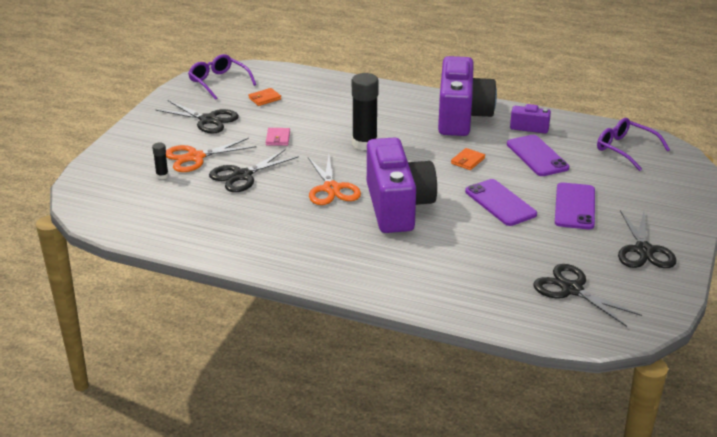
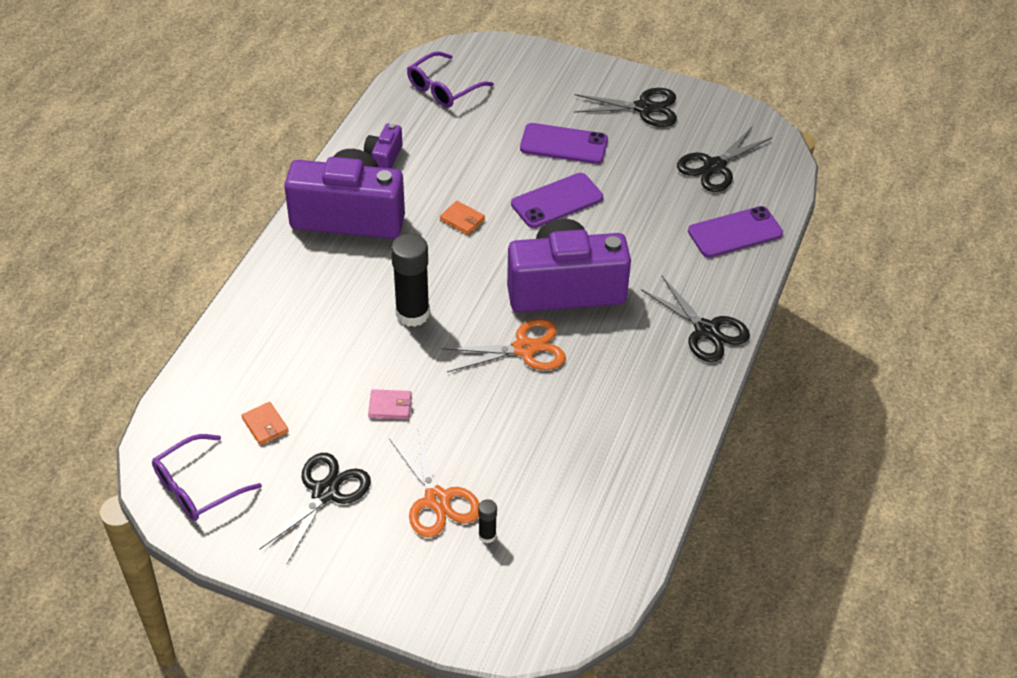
camera: 90 degrees left, 15 degrees up
(242, 175) = (489, 442): black scissors -> black scissors (706, 330)
(537, 156) = (454, 160): purple phone -> purple phone (735, 232)

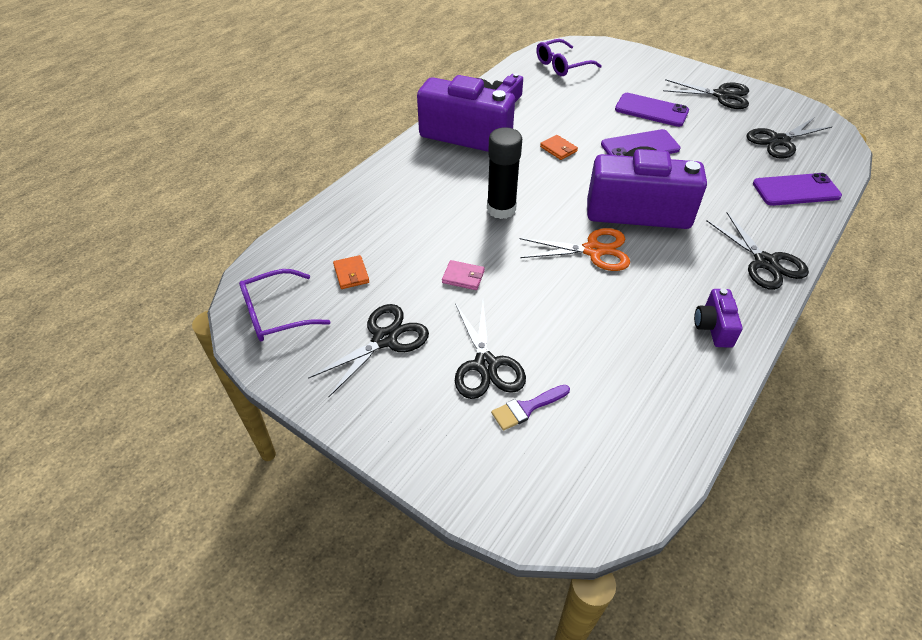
camera: 15 degrees right, 0 degrees up
(437, 500) = (486, 365): orange scissors -> black scissors
(487, 535) = (526, 408): black glue stick -> purple brush
(659, 415) = (713, 327): none -> purple camera

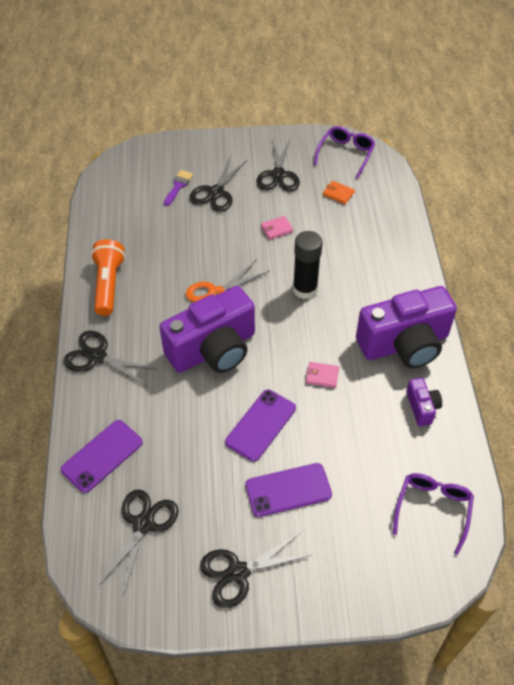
camera: 140 degrees right, 5 degrees up
(486, 365) = (216, 192): black scissors -> black scissors turned 105 degrees counterclockwise
(558, 149) = (322, 376): orange wallet -> pink wallet
(713, 327) = (108, 285): purple camera -> orange flashlight

